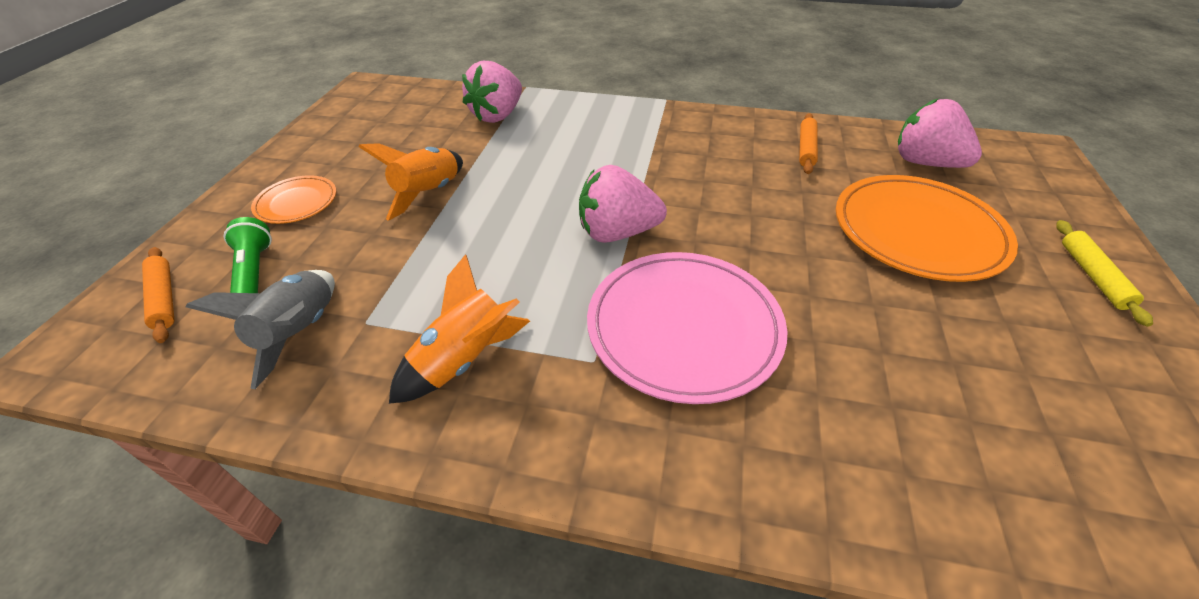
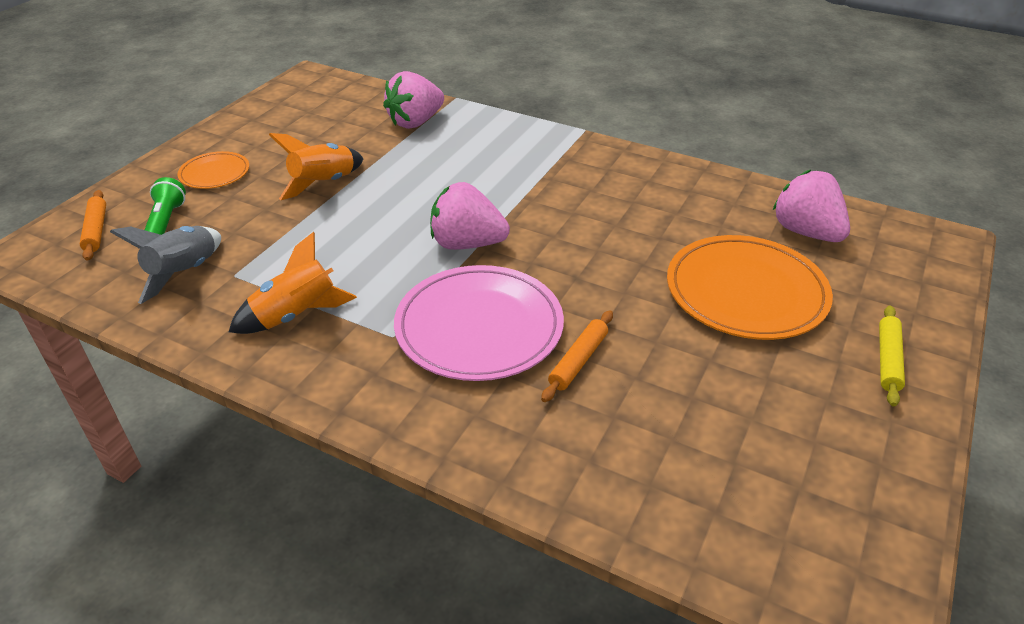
camera: 15 degrees right, 5 degrees down
(806, 149) = (693, 199): orange rolling pin -> orange rolling pin (578, 361)

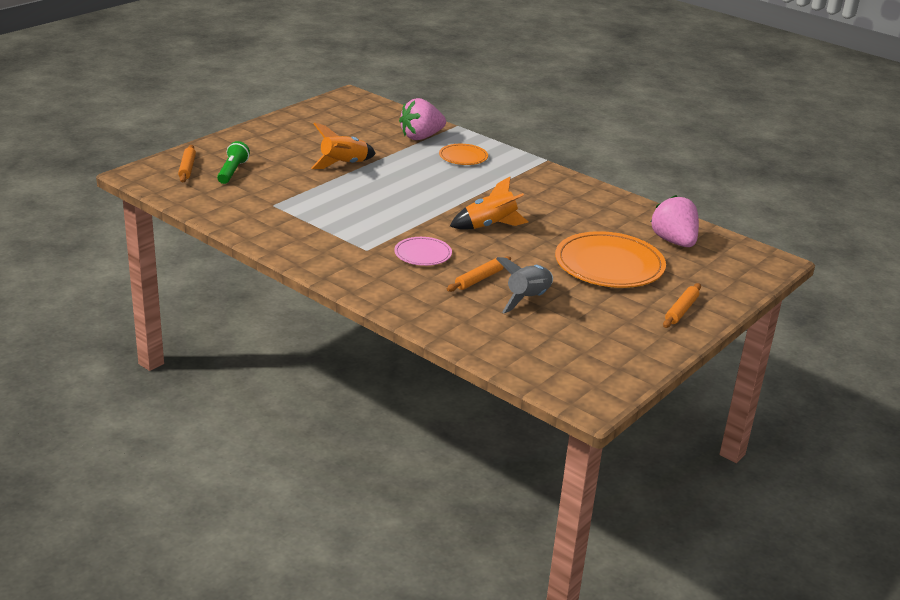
camera: 10 degrees right, 10 degrees down
(185, 273) = (242, 199): grey rocket -> grey rocket (528, 299)
(214, 173) = (269, 148): orange plate -> orange plate (463, 157)
(296, 315) = (308, 230): orange rocket -> orange rocket (489, 226)
(467, 244) = (431, 212): pink strawberry -> none
(479, 327) = (423, 254): pink plate -> pink plate, size x0.52
(888, 360) = (681, 310): yellow rolling pin -> orange rolling pin

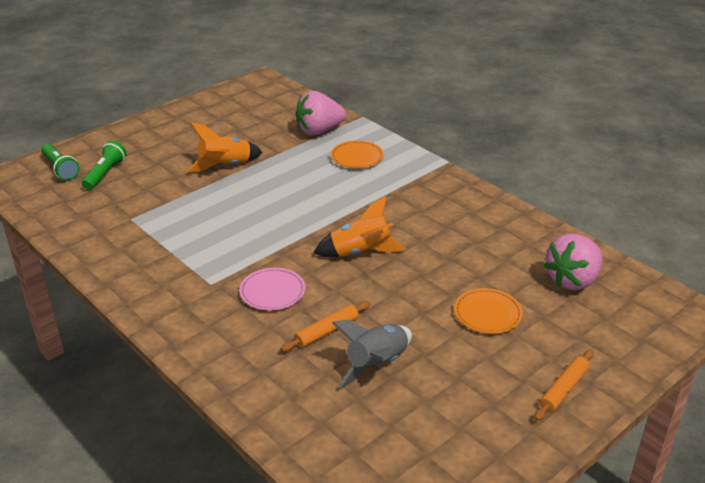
camera: 10 degrees right, 5 degrees up
(187, 168) = (60, 169): orange rolling pin -> green flashlight
(609, 265) = (487, 313): orange plate -> orange plate, size x0.52
(674, 242) = (573, 280): pink strawberry -> pink strawberry turned 120 degrees counterclockwise

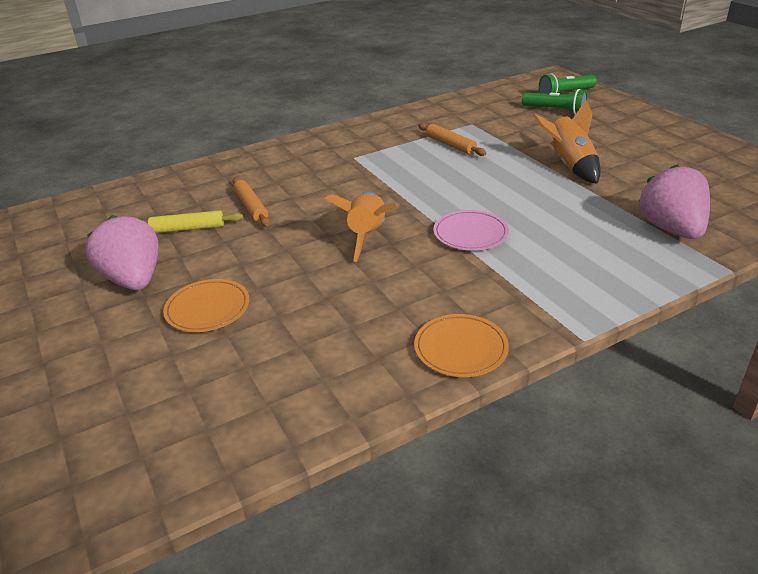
camera: 105 degrees right, 0 degrees up
(272, 291) = (326, 184): pink plate -> pink plate (470, 233)
(357, 157) = (594, 253): orange plate -> orange plate (460, 348)
(377, 364) = (188, 228): grey rocket -> yellow rolling pin
(563, 389) = (53, 339): orange rolling pin -> orange rolling pin (450, 145)
(573, 280) = (220, 403): pink strawberry -> pink strawberry (134, 280)

